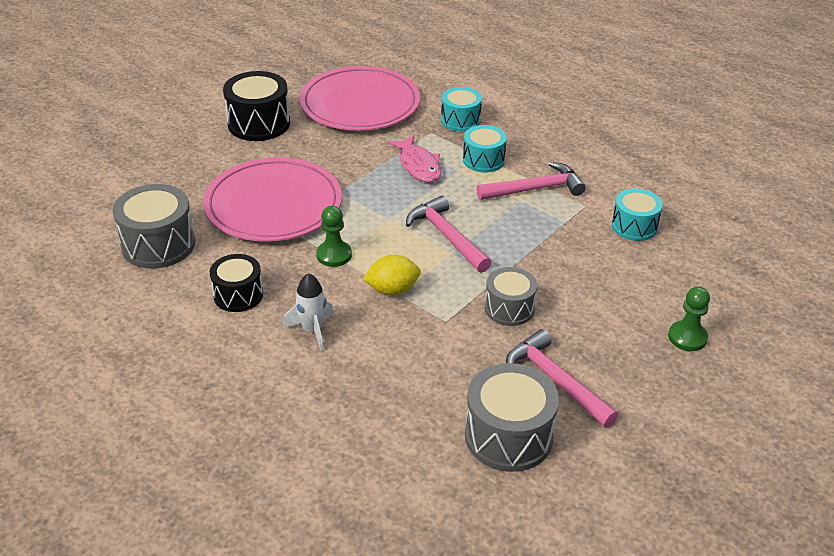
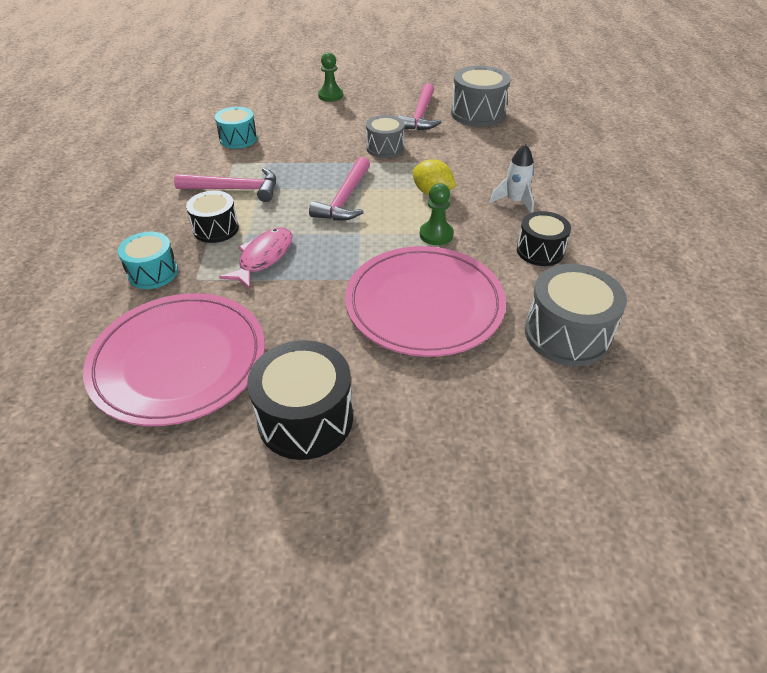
camera: 130 degrees left, 5 degrees up
(483, 160) = (216, 229): turquoise drum -> black drum
(534, 189) = (234, 189): pink hammer -> pink hammer turned 150 degrees clockwise

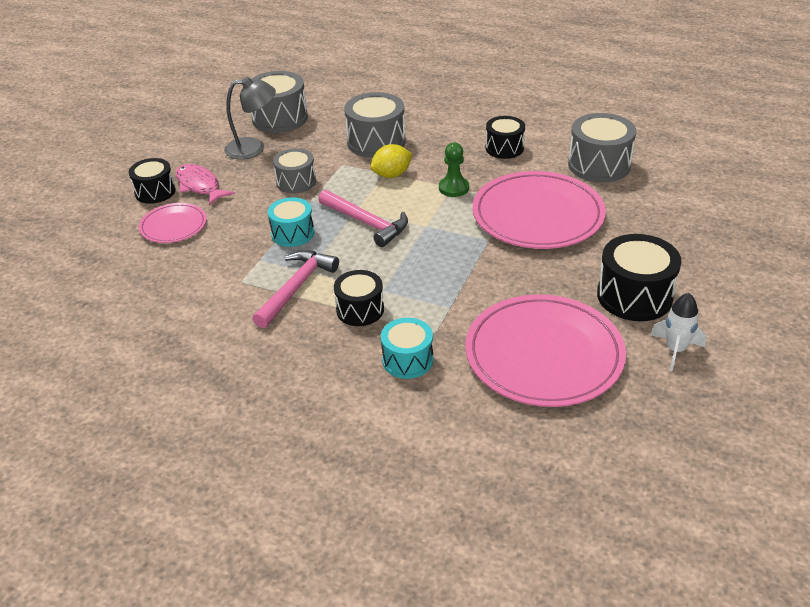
camera: 65 degrees left, 5 degrees down
(238, 139) = (191, 271): turquoise drum -> turquoise drum (292, 233)
(263, 257) = (427, 286): pink fish -> pink fish (200, 186)
(291, 115) = (173, 226): none -> pink plate
(330, 96) = (155, 192): green pawn -> black drum
(420, 115) = (253, 148): pink hammer -> grey lamp
(482, 170) = (376, 142): none -> grey drum
(514, 202) = (434, 140): white rocket -> white rocket (675, 350)

